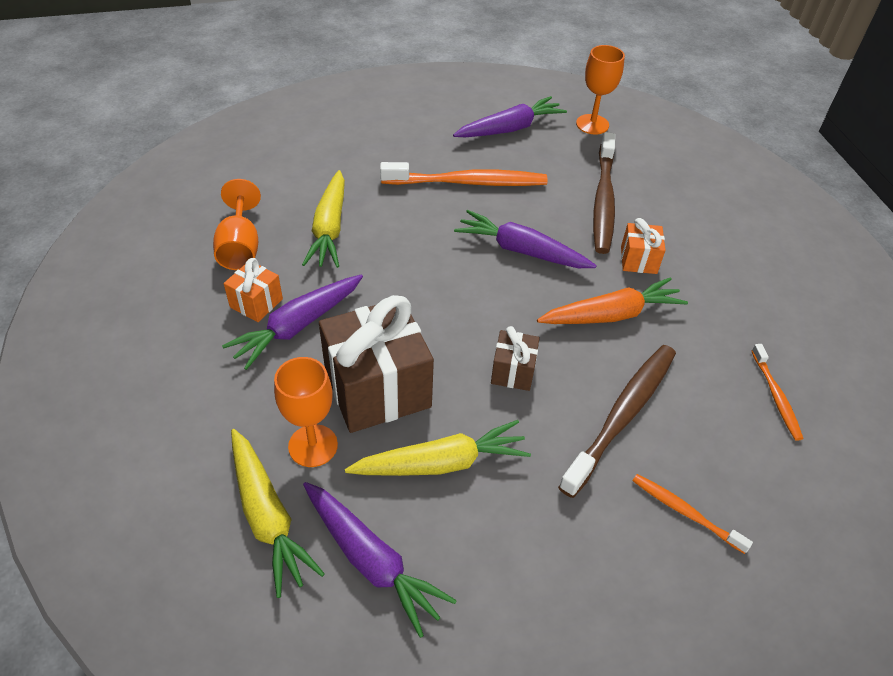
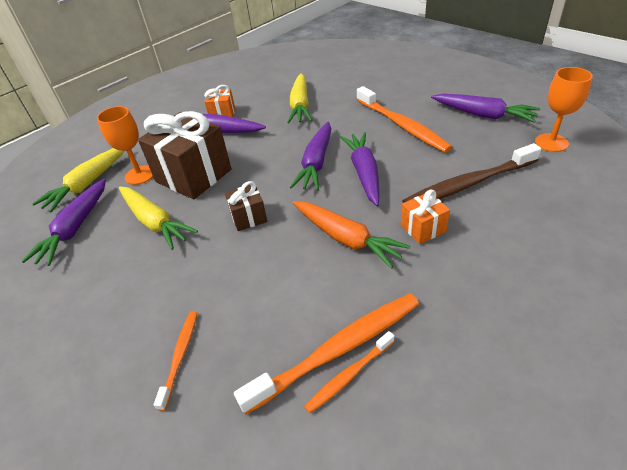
camera: 65 degrees right, 5 degrees down
(240, 247) = (256, 91): orange goblet -> none
(330, 228) = (300, 105): yellow carrot -> yellow carrot turned 60 degrees counterclockwise
(467, 274) = (316, 163): none -> purple carrot
(622, 416) = (249, 284): brown toothbrush -> none
(745, 390) = (337, 350): none -> orange toothbrush

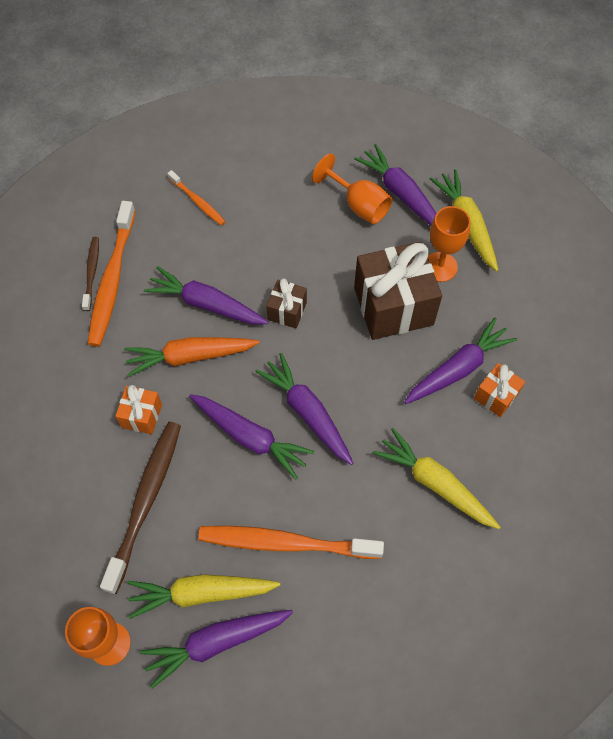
camera: 125 degrees right, 20 degrees up
(104, 243) = (359, 205): none -> orange goblet
(155, 222) = (352, 247): yellow carrot -> yellow carrot (202, 593)
(290, 263) = (207, 304): none -> purple carrot
(349, 375) = (92, 273): orange toothbrush -> brown toothbrush

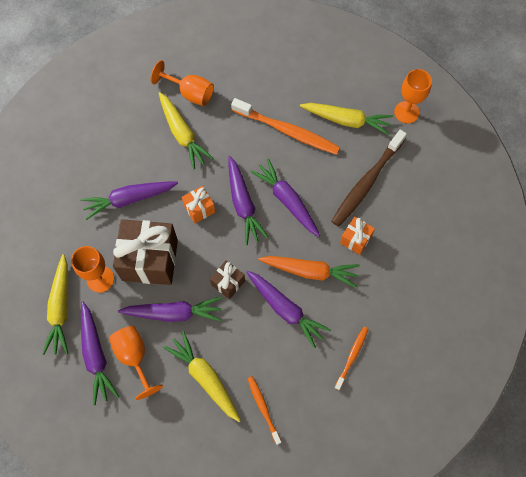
camera: 160 degrees left, 5 degrees up
(92, 273) = (367, 369): brown toothbrush -> none
(112, 279) = (352, 357): orange toothbrush -> orange toothbrush, size x0.53
(216, 642) = (345, 93): purple carrot -> purple carrot (173, 313)
(272, 209) = (205, 378): none -> yellow carrot
(456, 554) = (190, 93): none -> orange goblet
(496, 396) = (115, 173): orange gift -> orange gift (199, 209)

